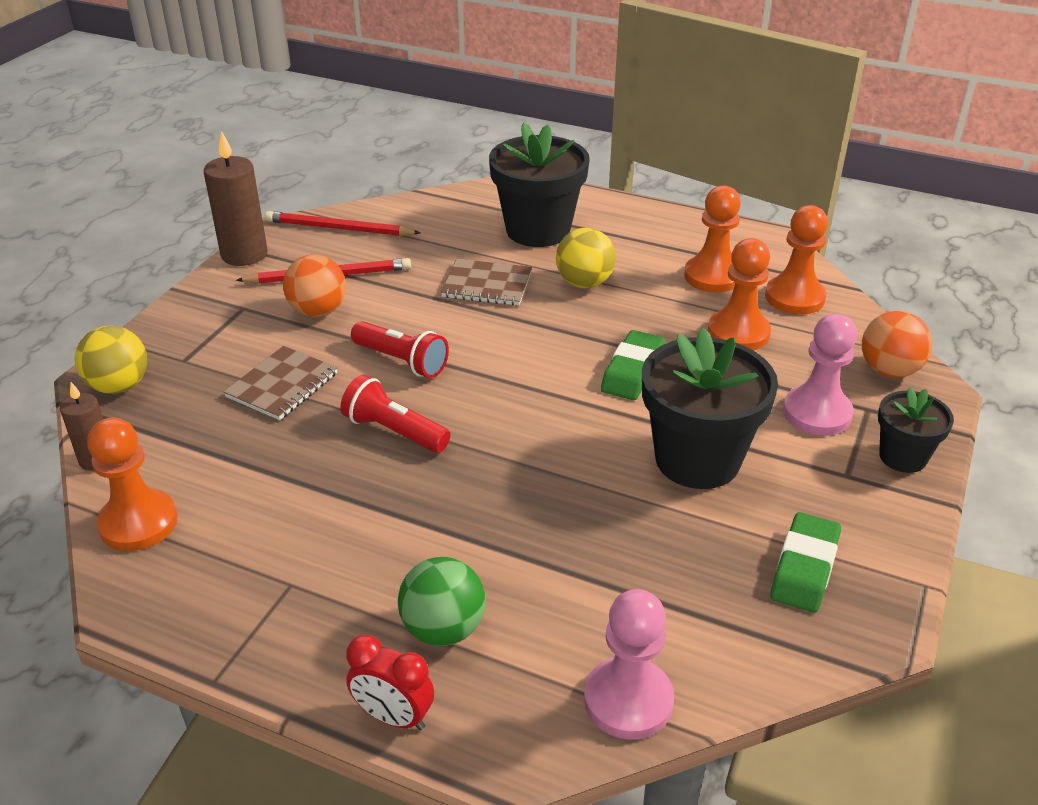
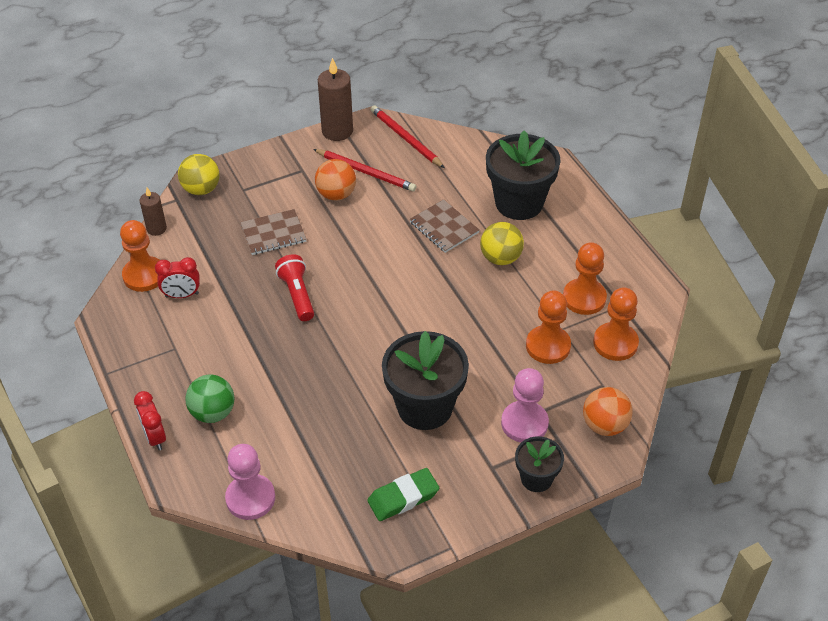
camera: 40 degrees right, 10 degrees up
(227, 515) = (182, 295): none -> red clock
(402, 361) = (344, 254): red flashlight -> none
(632, 371) = (456, 333): green eraser -> none

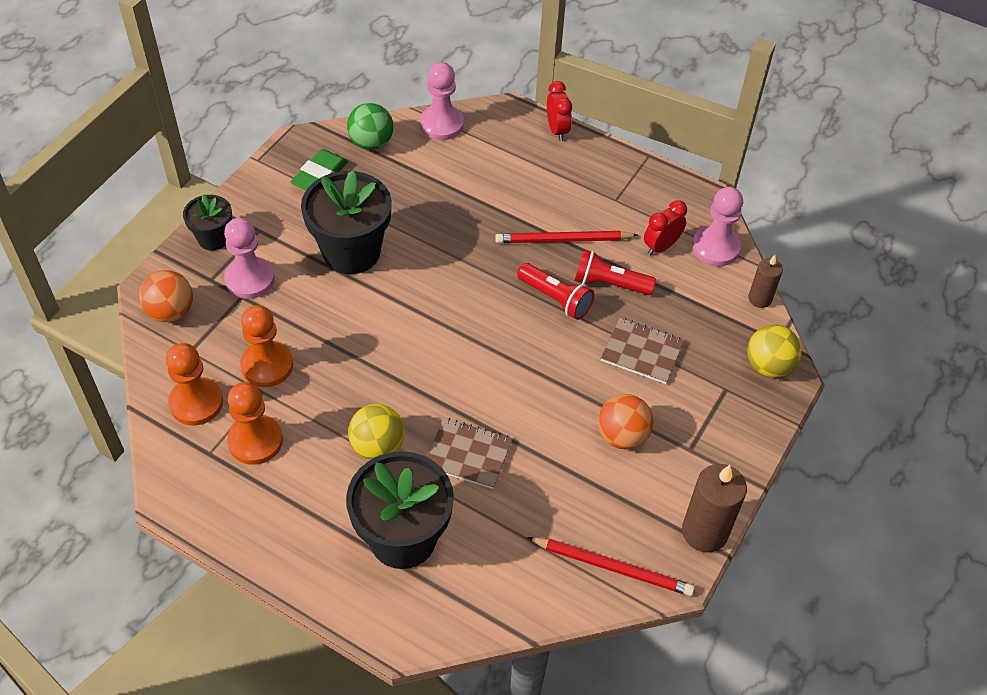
camera: 145 degrees right, 5 degrees up
(144, 275) = (715, 248): orange pawn -> pink pawn
(155, 437) = (557, 130): red clock -> red clock turned 45 degrees clockwise
(213, 412) = (530, 166): green ball -> green ball (371, 143)
(248, 287) = (609, 283): none -> red flashlight
(273, 233) = (642, 352): brown notebook -> brown notebook turned 75 degrees clockwise
(366, 172) = (616, 486): red pencil -> red pencil (563, 240)

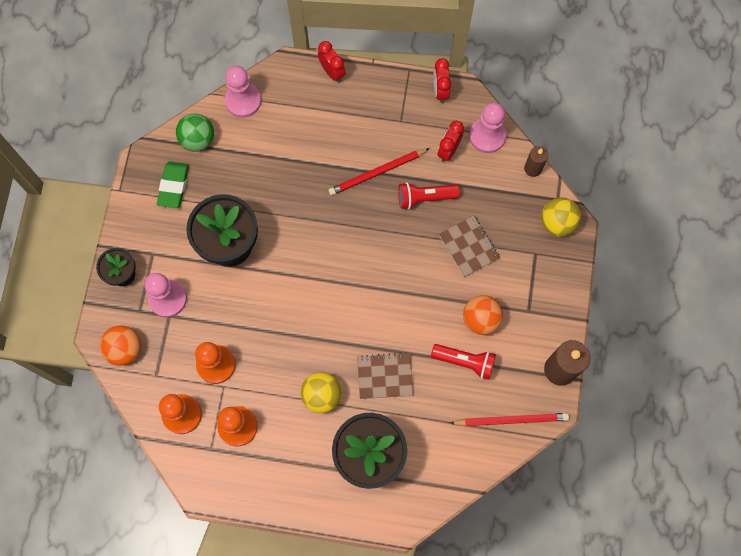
camera: 20 degrees left, 20 degrees up
(555, 299) = (392, 226): red flashlight -> red flashlight (465, 362)
(642, 352) = (468, 247): brown notebook -> brown notebook turned 60 degrees clockwise
(677, 186) = (440, 91): none -> red clock

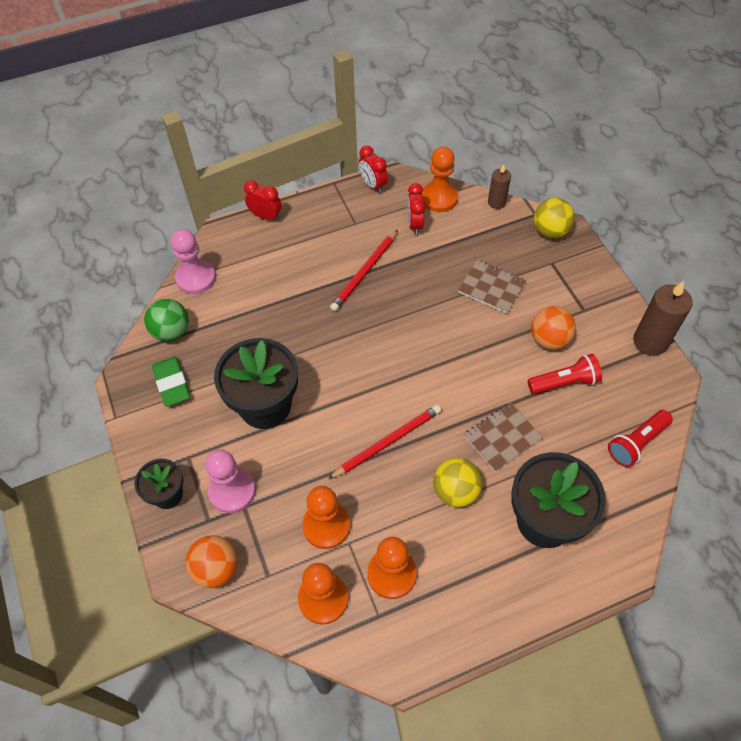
camera: 30 degrees left, 15 degrees down
(425, 198) = (422, 270): red flashlight -> red flashlight (636, 443)
(487, 136) = (439, 198): pink pawn -> orange pawn
(511, 420) = (645, 407): red pencil -> red pencil (387, 442)

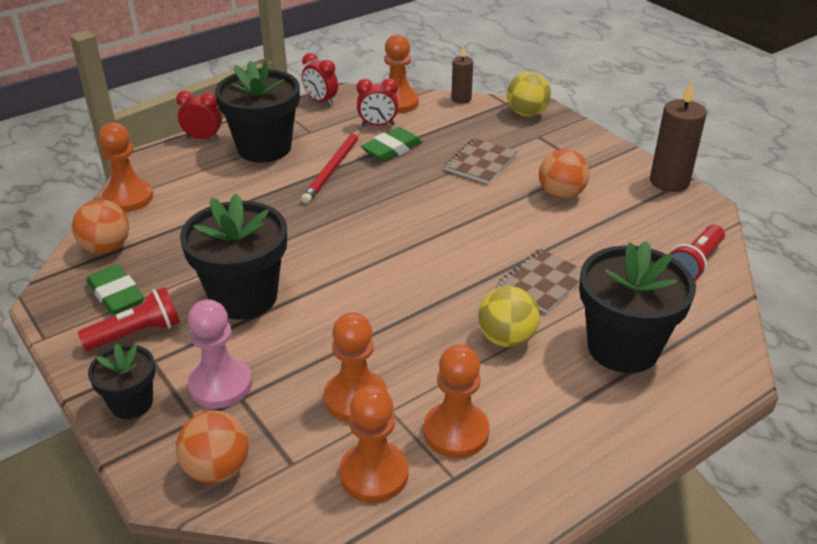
camera: 15 degrees left, 20 degrees down
(171, 331) = (106, 248): green ball -> orange ball
(196, 278) = (128, 198): pink pawn -> orange pawn
(313, 237) = (264, 148): none -> black flower pot
(387, 442) = (407, 307): red pencil -> none
(415, 224) = (378, 125): red clock -> red clock turned 75 degrees counterclockwise
(419, 257) = (392, 149): none -> green eraser
(491, 288) = (481, 163): brown notebook -> brown notebook turned 75 degrees counterclockwise
(564, 382) = (593, 226): red flashlight -> red flashlight (137, 333)

